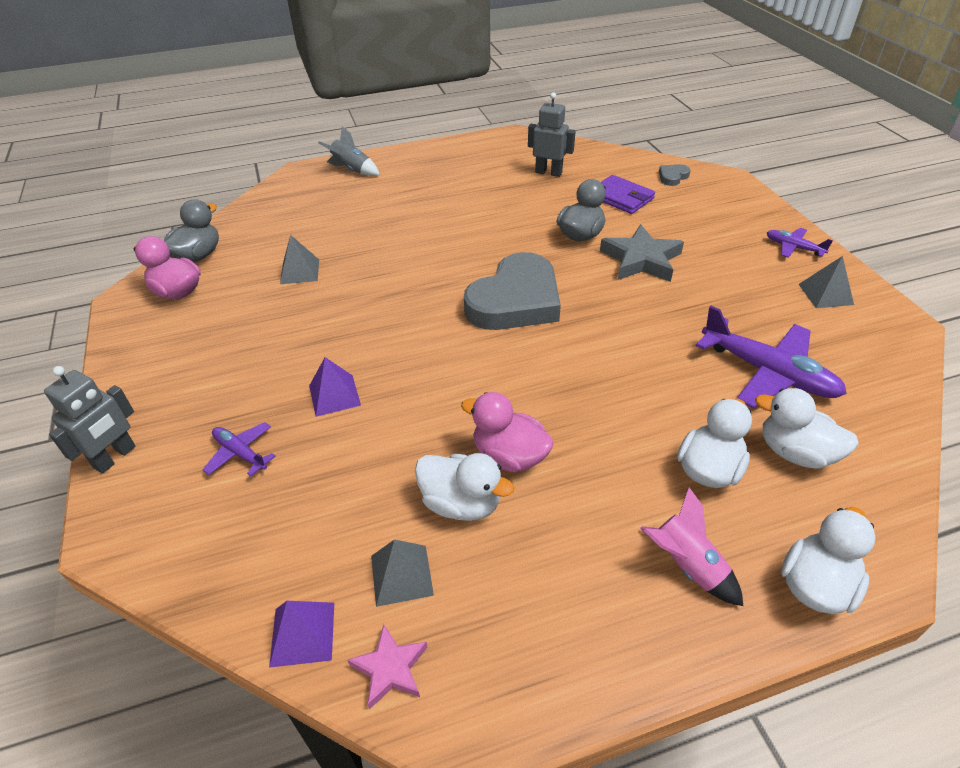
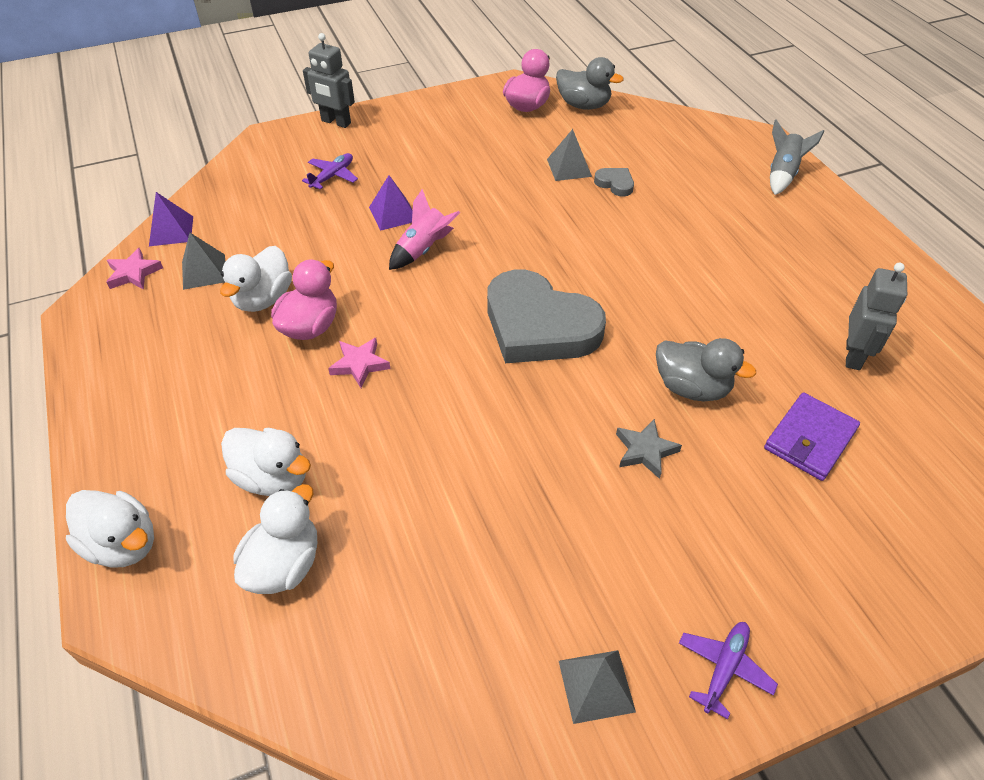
camera: 85 degrees right, 5 degrees up
(563, 414) = (360, 364): none -> pink star
(641, 260) = (645, 451): grey star -> grey star, size x0.57
(672, 177) = (907, 516): grey heart -> grey heart (615, 184)
(686, 565) = (169, 445): pink rocket -> pink rocket (423, 249)
(768, 373) = (416, 564): purple plane -> none

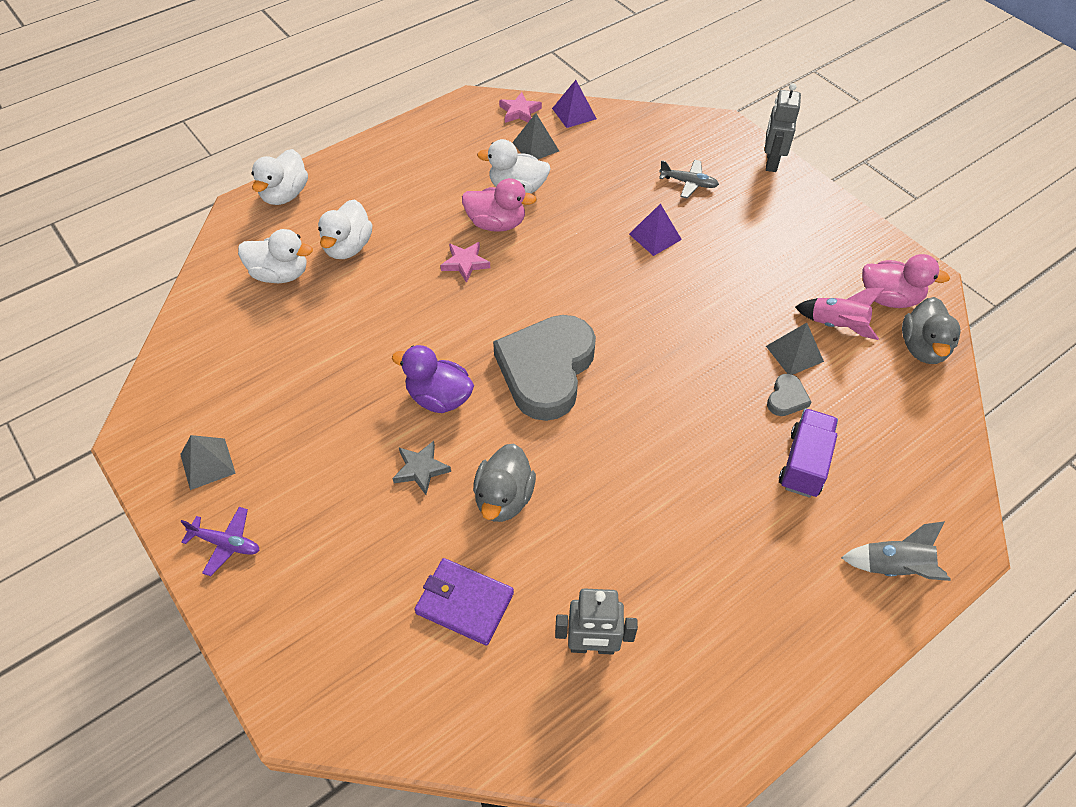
camera: 75 degrees right, 5 degrees up
(332, 176) = (689, 183): purple plane -> grey plane
(423, 249) = (615, 268): pink rocket -> pink rocket (836, 325)
(551, 420) = (439, 398): none -> purple duck
(683, 191) = (804, 463): none -> purple truck

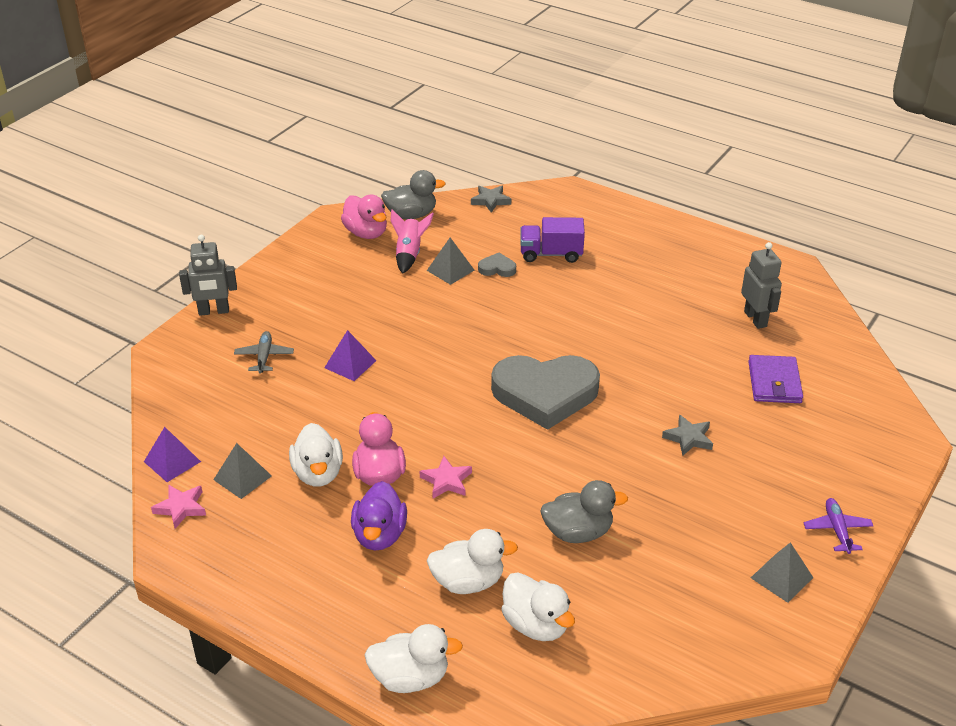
camera: 110 degrees left, 15 degrees down
(280, 274) = (536, 625): white duck -> white duck turned 150 degrees clockwise
(439, 398) = (614, 449): purple duck -> purple duck (379, 535)
(504, 498) = (680, 386): grey duck -> grey duck (578, 532)
(889, 298) = (366, 233): pink duck -> pink duck turned 150 degrees clockwise
(894, 567) = (607, 213): grey rocket -> none
(946, 438) = (490, 201): none -> grey star

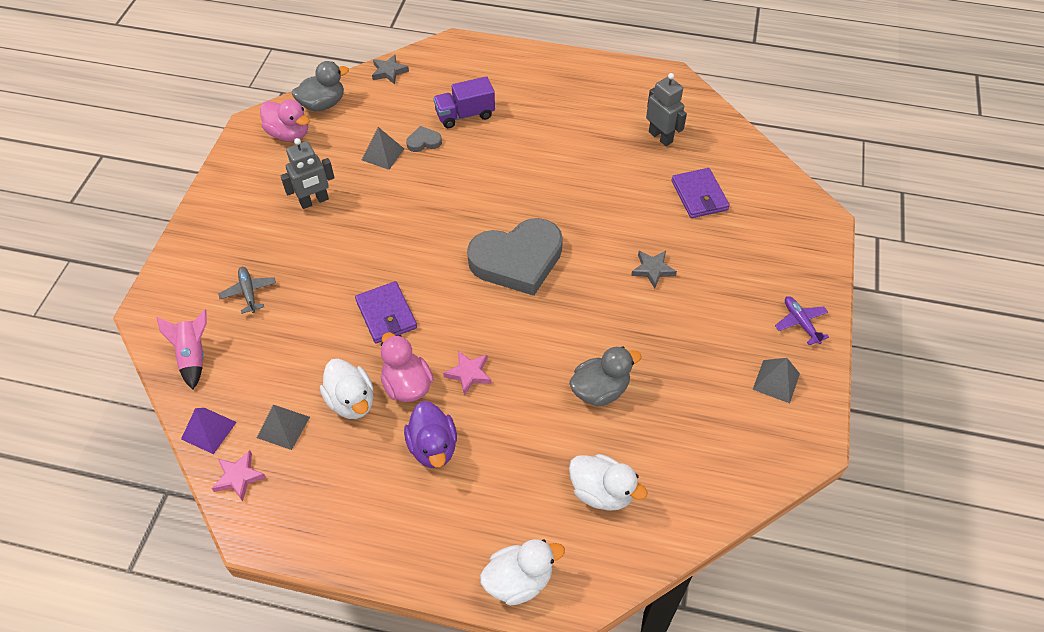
camera: 20 degrees left, 15 degrees up
(214, 311) = (178, 256): grey robot -> grey robot (314, 201)
(350, 364) = (333, 278): purple pyramid -> none
(388, 408) = (386, 314): none -> purple wallet
(409, 254) = (338, 146): pink rocket -> pink rocket (193, 356)
(468, 582) = (528, 469): white duck -> none

